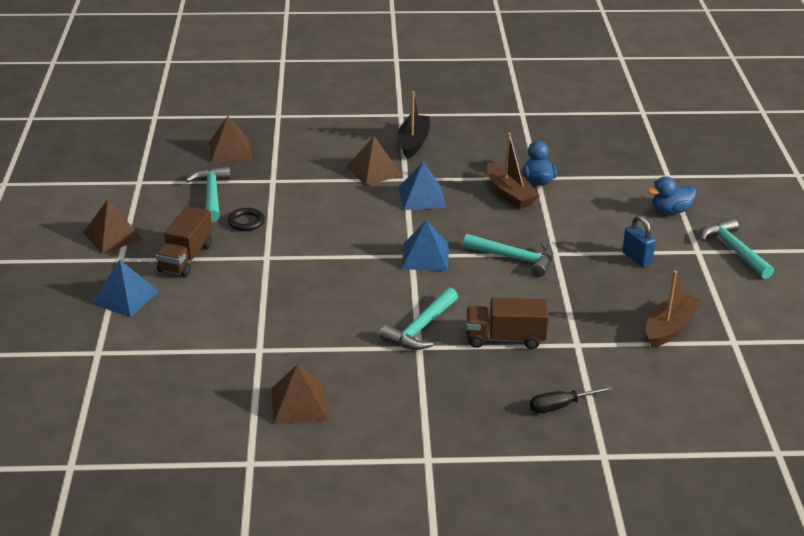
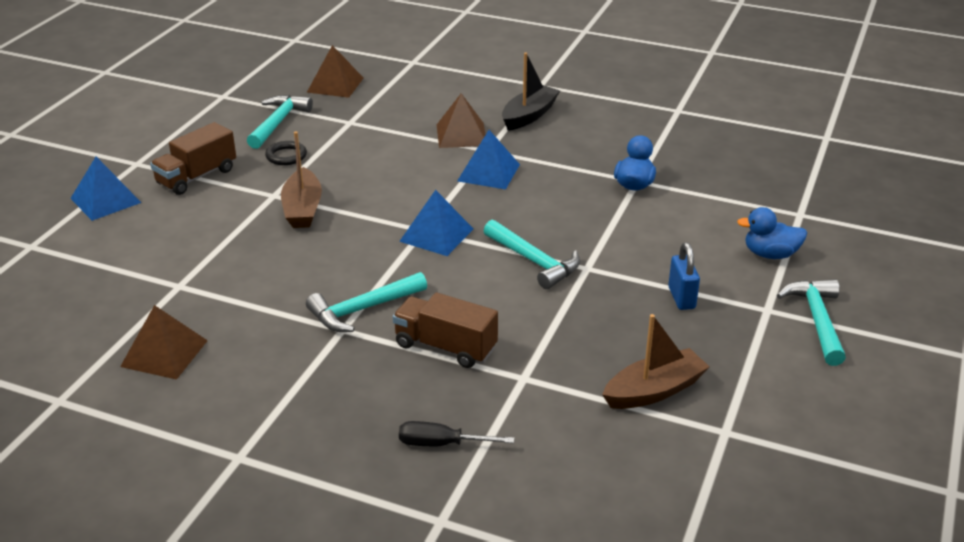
camera: 25 degrees right, 0 degrees up
(113, 235) = (151, 140): brown pyramid -> none
(509, 194) = (589, 191): brown boat -> brown boat (302, 209)

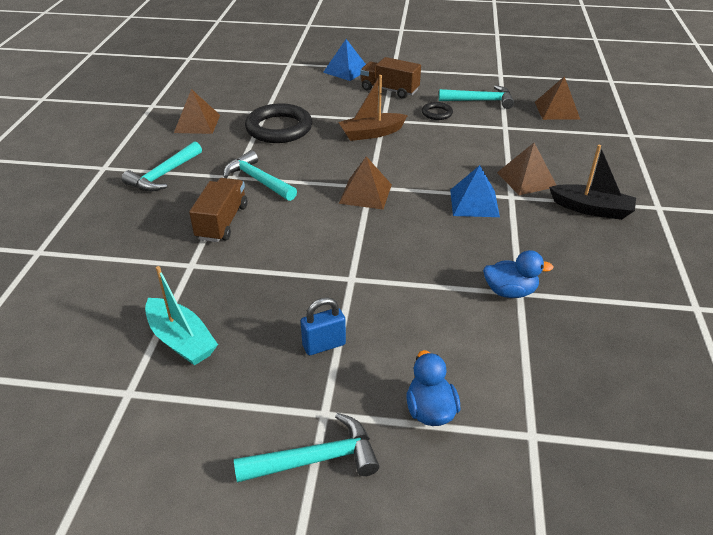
camera: 75 degrees right, 5 degrees up
(236, 278) = (279, 128): none -> black ring
(436, 235) = (365, 193): blue pyramid -> brown pyramid
(442, 444) = (114, 239): black screwdriver -> none
(534, 261) = (348, 247): turquoise hammer -> turquoise hammer (164, 175)
(654, 391) = (181, 340): brown boat -> turquoise boat

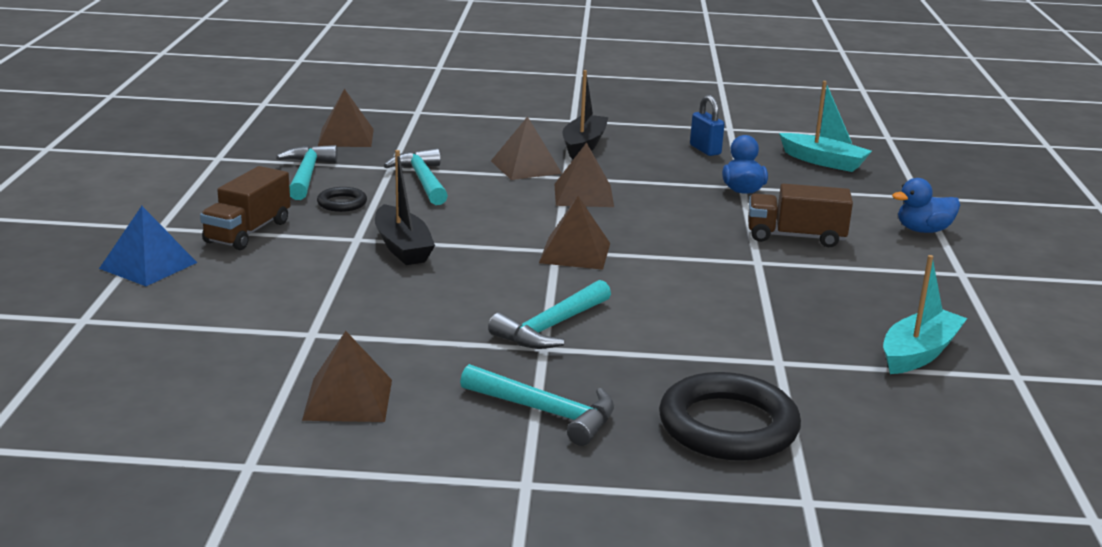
camera: 95 degrees left, 15 degrees down
(222, 222) = (672, 347): brown truck -> brown truck (795, 237)
(279, 128) = (377, 318): black ring -> black ring (728, 426)
(315, 459) = (1015, 276): turquoise hammer -> turquoise hammer (423, 180)
(324, 345) = (873, 274): blue padlock -> blue padlock (705, 150)
(371, 133) = (402, 247): brown boat -> black boat
(474, 203) = (583, 195): blue pyramid -> brown pyramid
(619, 369) = (823, 161): none -> turquoise boat

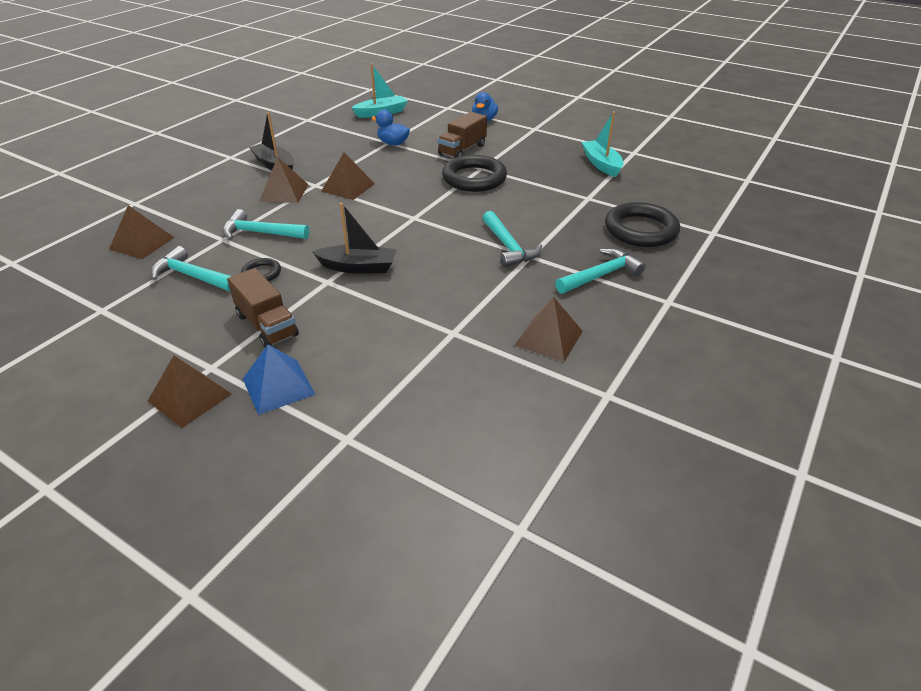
camera: 60 degrees left, 15 degrees up
(575, 253) = (423, 213): brown pyramid -> brown pyramid (190, 397)
(705, 150) = (328, 135): blue padlock -> none
(718, 264) = (474, 178): none -> black ring

